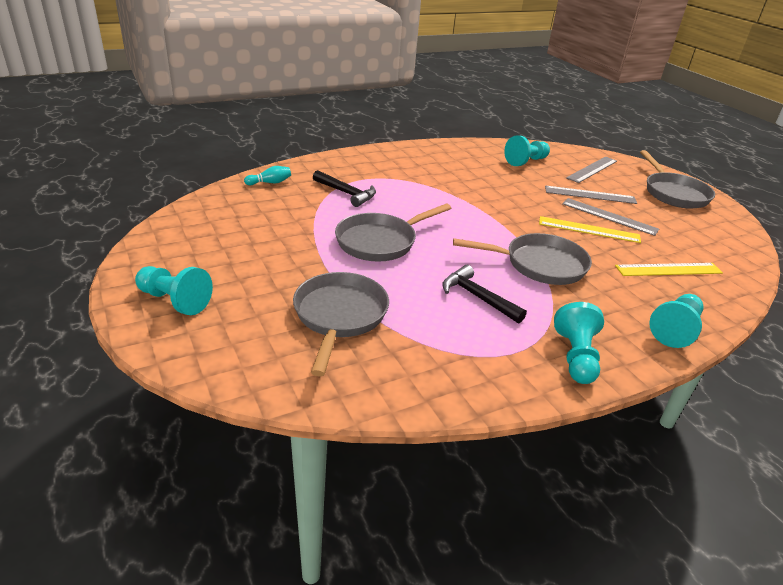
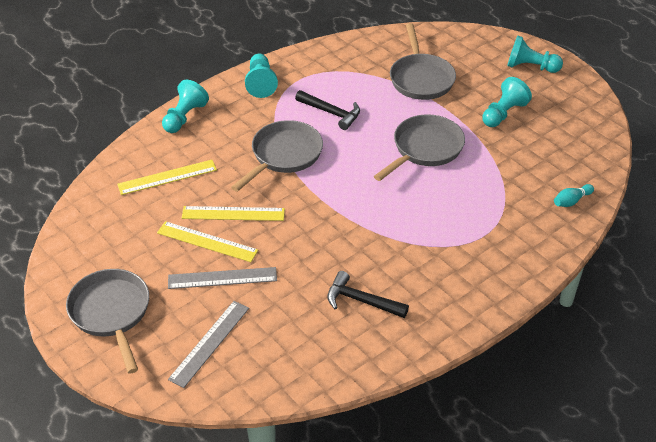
camera: 170 degrees right, 10 degrees up
(347, 193) = (488, 205): black hammer -> black hammer (361, 301)
(526, 161) = (301, 336): turquoise pawn -> turquoise pawn (503, 113)
(539, 265) = (284, 155): grey pan -> grey pan turned 135 degrees clockwise
(609, 216) = (207, 241): grey ruler -> yellow ruler

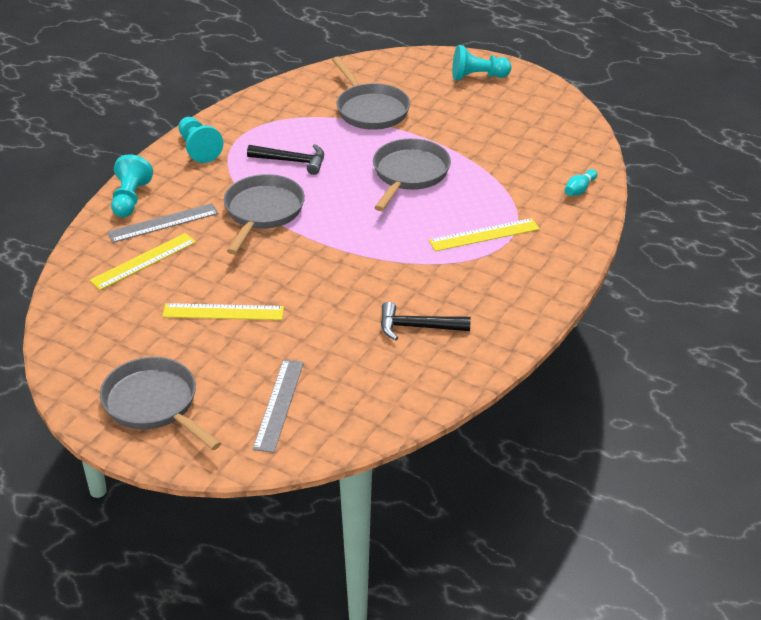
camera: 20 degrees left, 5 degrees down
(222, 278) = (259, 342): grey ruler -> grey ruler (163, 223)
(233, 213) = (237, 279): yellow ruler -> yellow ruler (484, 235)
(503, 113) = (472, 125): turquoise pawn -> none

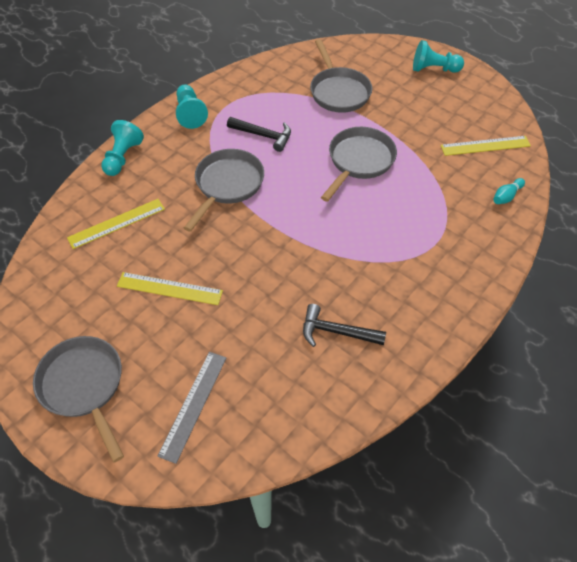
camera: 10 degrees right, 15 degrees up
(163, 223) = (143, 185): grey ruler -> none
(484, 235) = (414, 235): yellow ruler -> yellow ruler (485, 146)

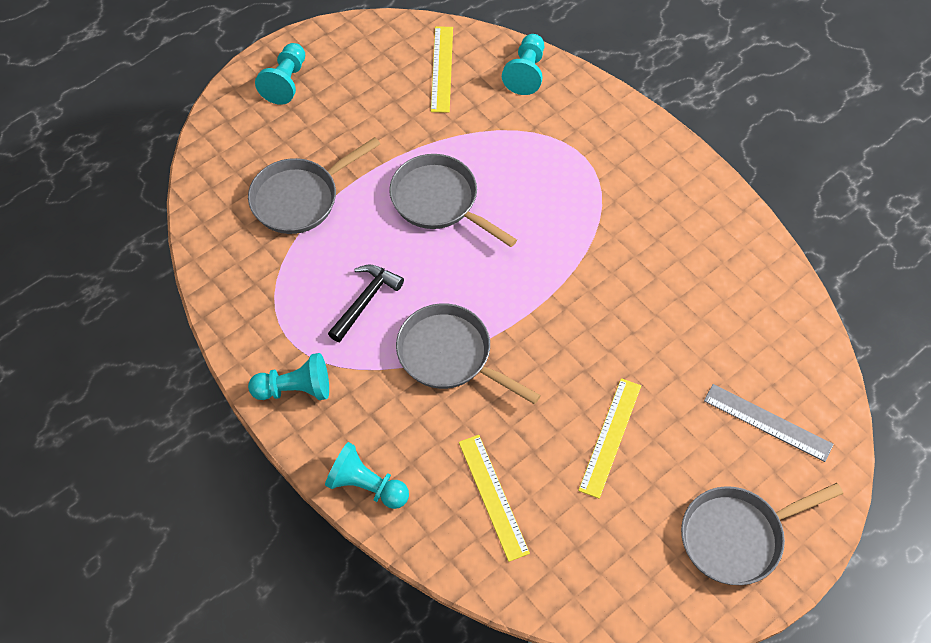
camera: 80 degrees left, 5 degrees up
(336, 331) = (689, 273): black hammer -> none
(338, 92) = (300, 198): grey pan -> grey pan turned 150 degrees clockwise
(506, 196) = (526, 73): turquoise bowling pin -> turquoise pawn

